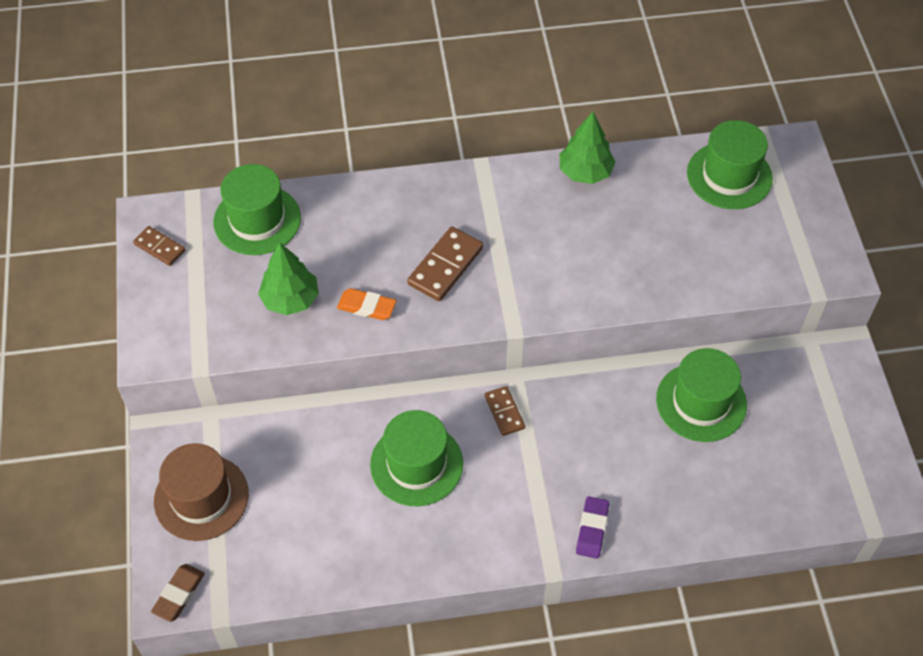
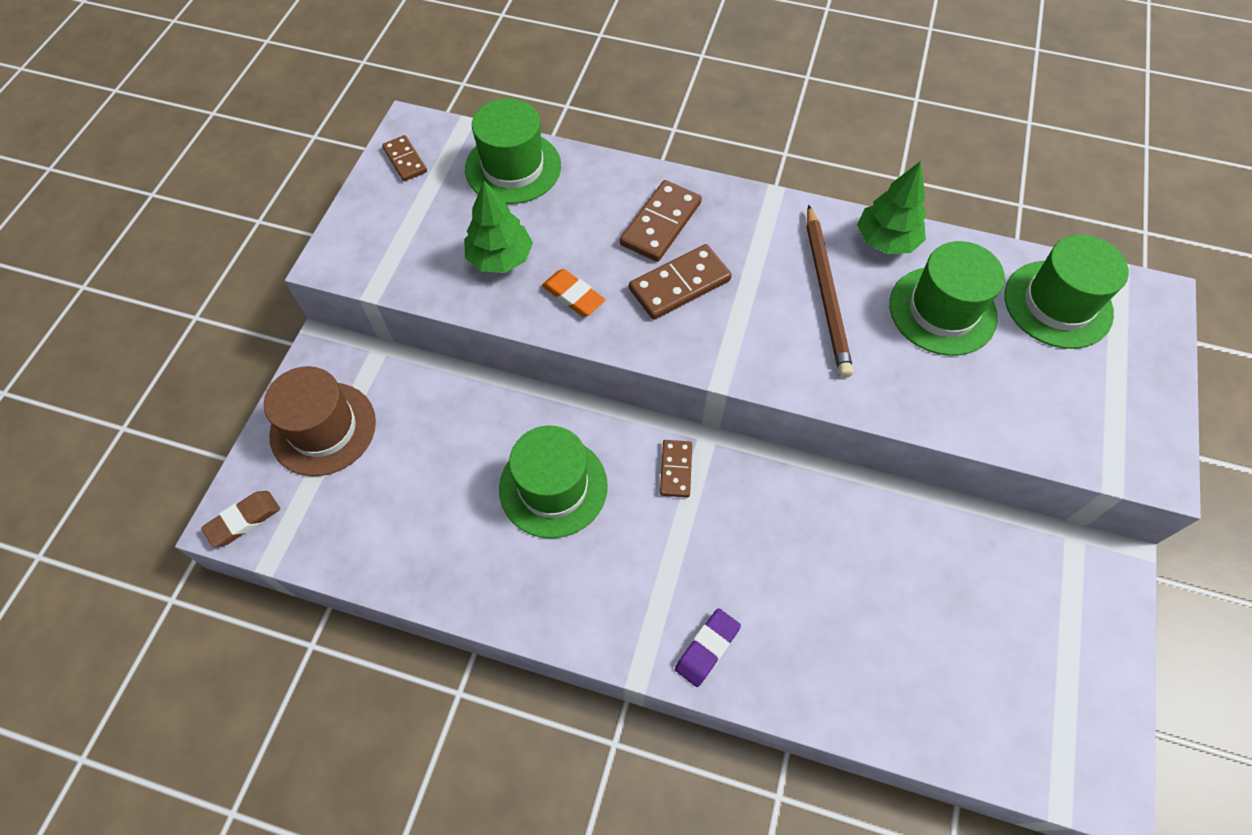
camera: 25 degrees right, 5 degrees up
(405, 223) = (660, 223): none -> brown domino
(560, 230) = (826, 293): none -> brown pencil
(701, 402) = (907, 552): green hat -> green hat (942, 311)

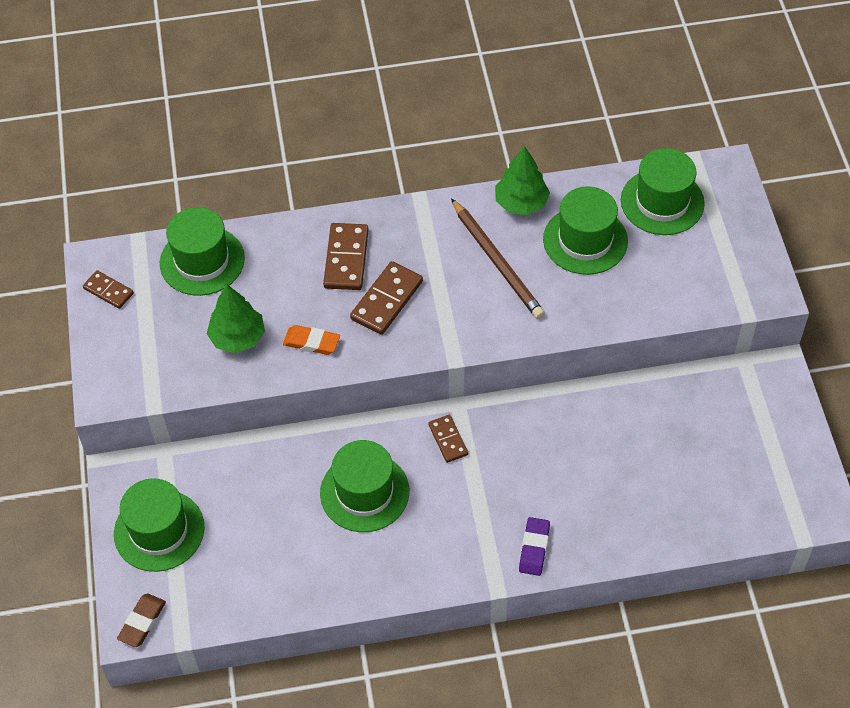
camera: 25 degrees left, 5 degrees down
(323, 428) = (159, 530): brown hat -> green hat

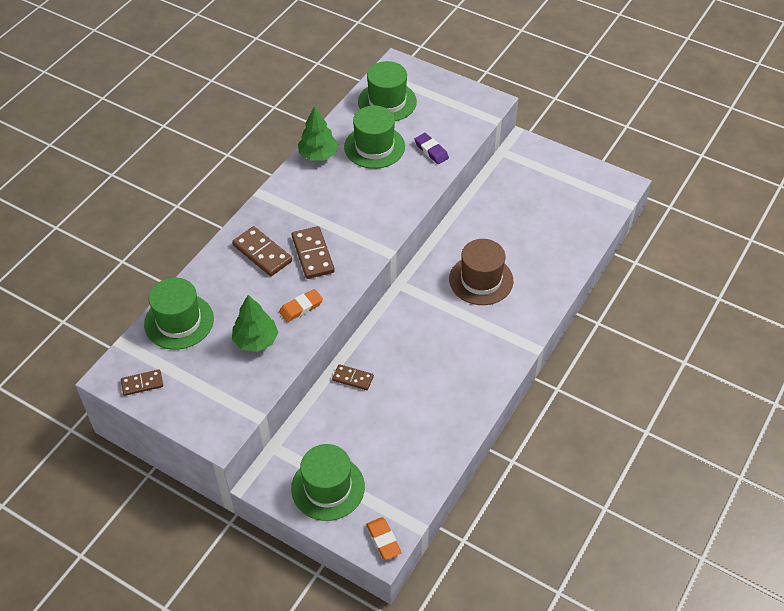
camera: 50 degrees left, 5 degrees down
(142, 622) = (383, 540): brown eraser -> orange eraser
(364, 492) = (410, 366): green hat -> none
(448, 440) = (417, 304): brown domino -> brown domino (353, 378)
(497, 262) = (344, 191): brown pencil -> none
(534, 548) = (525, 314): purple eraser -> purple eraser (431, 151)
(538, 473) = (481, 280): none -> brown hat

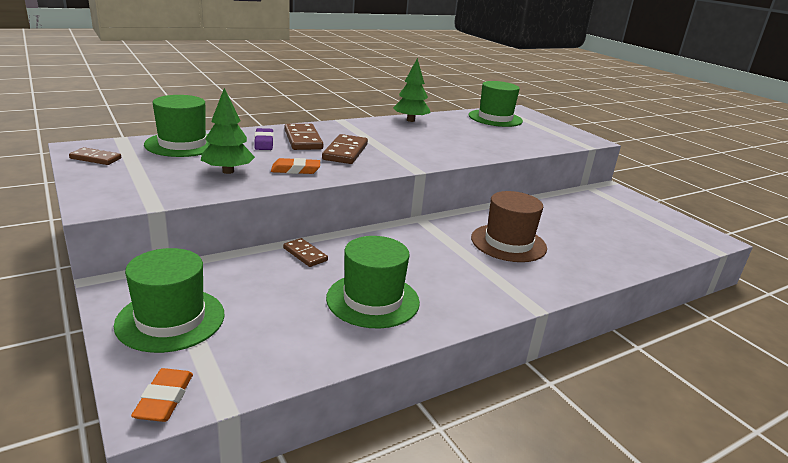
camera: 25 degrees right, 25 degrees down
(374, 147) = (463, 129): green hat -> green hat (373, 300)
(431, 151) = (513, 143): purple eraser -> purple eraser (264, 142)

